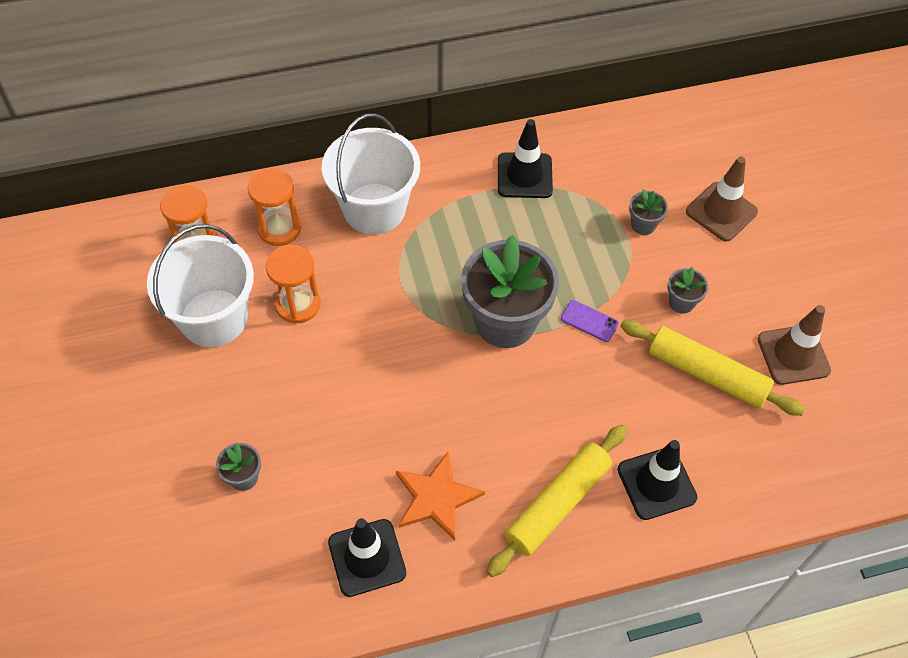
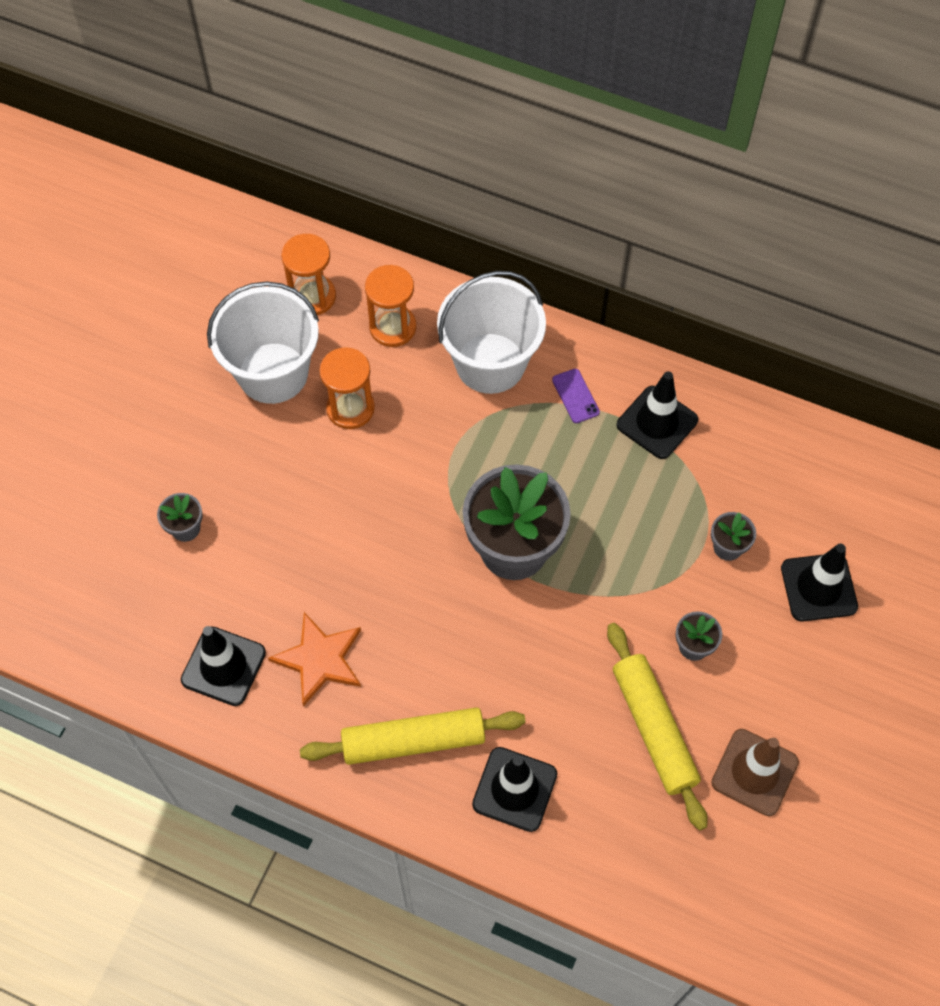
camera: 40 degrees right, 5 degrees up
(589, 321) = (590, 602): purple phone -> purple phone (575, 396)
(721, 212) = (818, 587): brown traffic cone -> black traffic cone

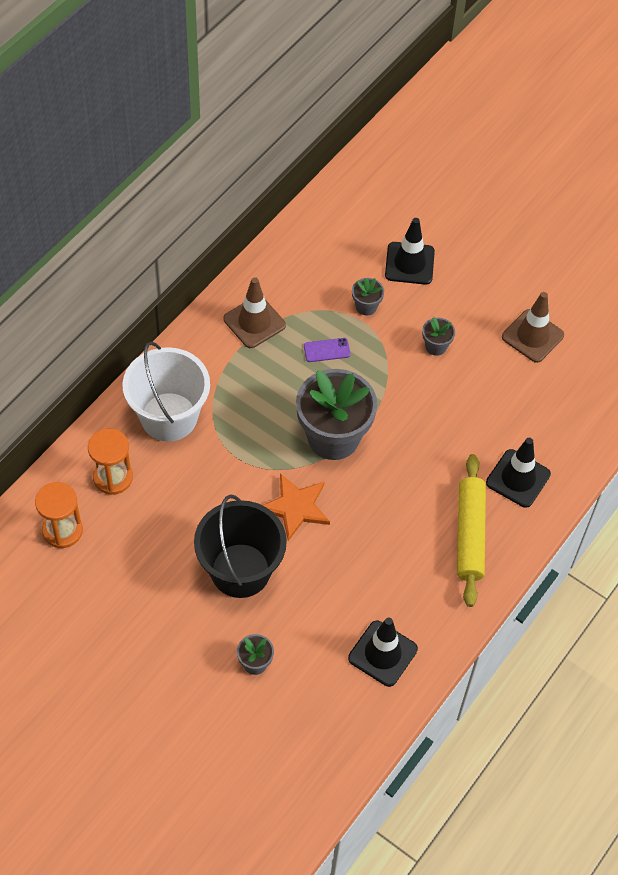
camera: 80 degrees left, 5 degrees down
(273, 373) = (128, 573): white bucket -> none
(302, 486) = (240, 570): none -> black bucket
(320, 659) = (392, 585): orange star -> orange star (296, 507)
(350, 408) = (179, 523): orange hourglass -> none
(575, 396) = (216, 368): purple phone -> purple phone (327, 350)
(653, 728) = (490, 385): yellow rolling pin -> none
(657, 422) = (254, 322): black traffic cone -> brown traffic cone

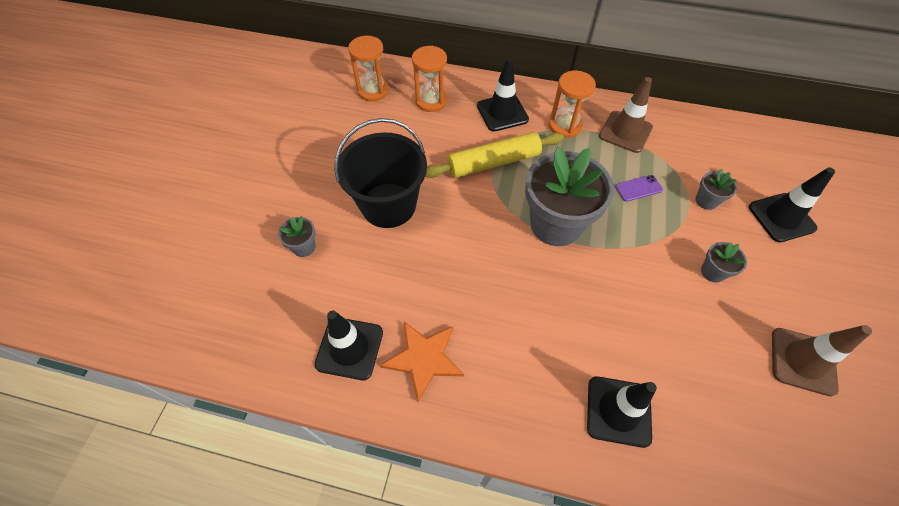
camera: 70 degrees right, 0 degrees up
(169, 417) = (502, 113): white bucket -> black traffic cone
(218, 369) = (565, 126): none -> orange hourglass
(296, 507) = (469, 222): orange star -> orange star (424, 358)
(327, 350) = (638, 188): purple phone -> purple phone turned 75 degrees counterclockwise
(469, 534) = (522, 383): yellow rolling pin -> yellow rolling pin (493, 162)

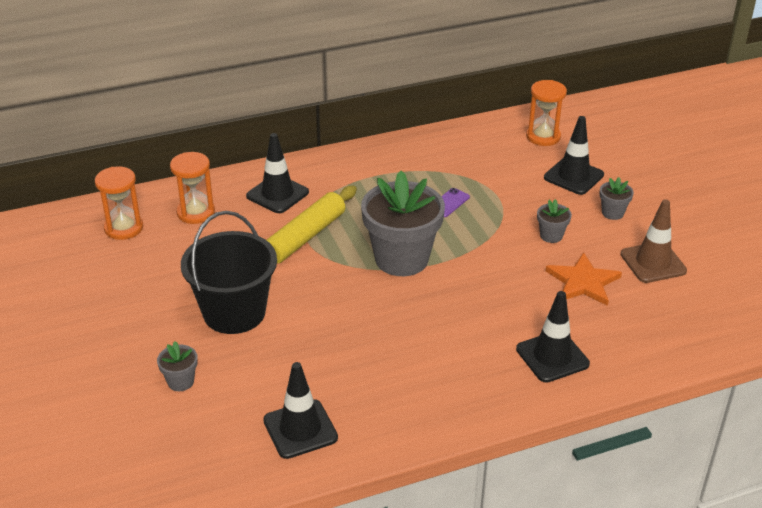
camera: 35 degrees left, 20 degrees down
(424, 358) = (373, 402): orange star -> orange star (583, 282)
(565, 126) = (346, 181): orange hourglass -> orange hourglass (543, 136)
(625, 132) = (403, 165): brown traffic cone -> none
(706, 201) = (509, 189): grey flower pot -> grey flower pot (612, 213)

